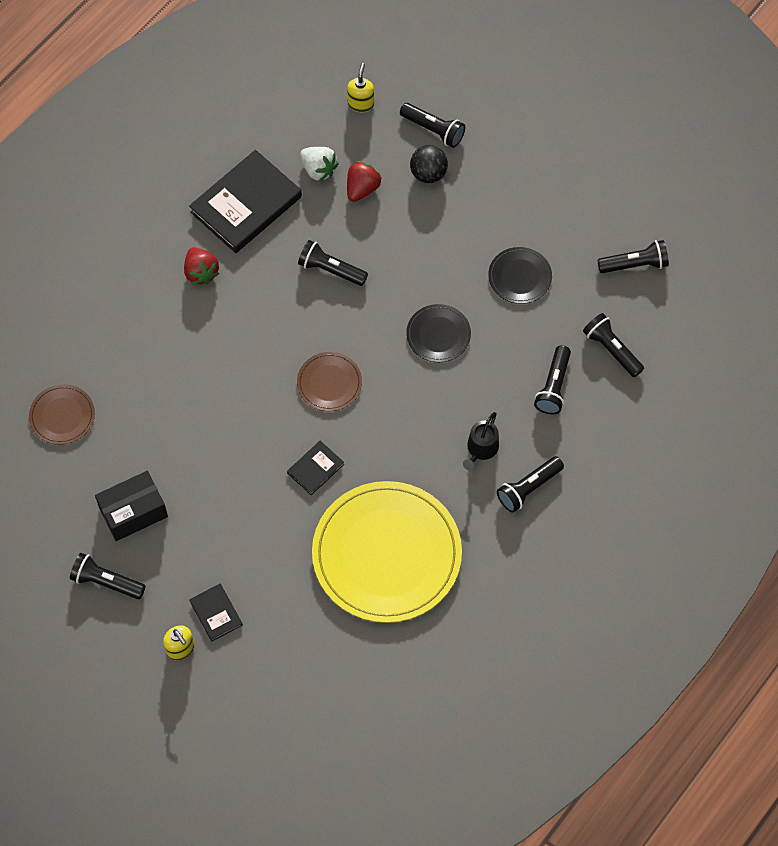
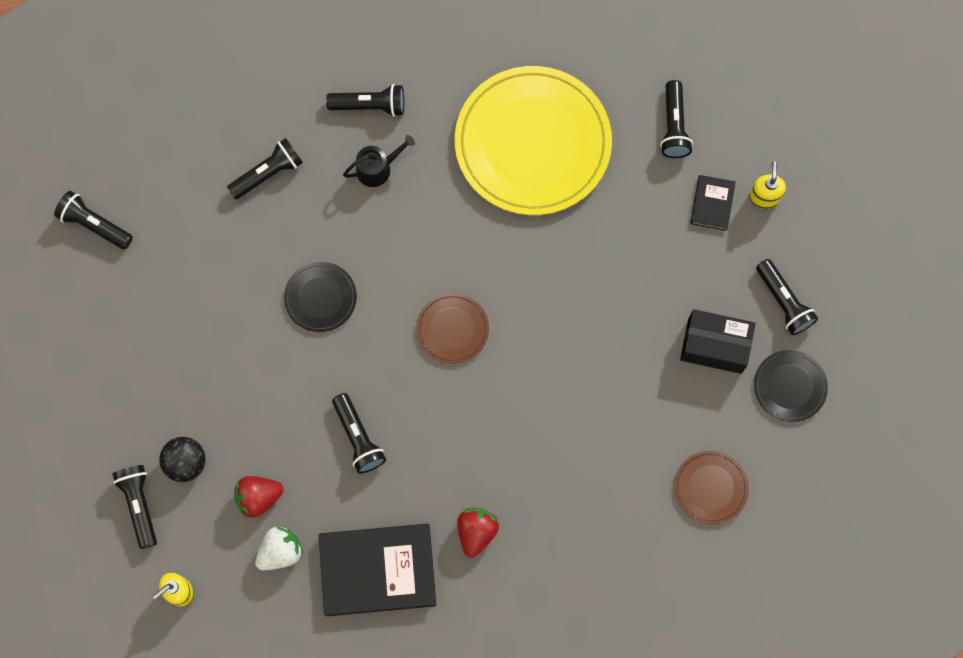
camera: 140 degrees left, 10 degrees up
(315, 469) = (529, 261): black book -> none
(318, 170) = (280, 551): white strawberry -> white strawberry turned 60 degrees clockwise
(519, 277) = (202, 294): black plate -> black plate (789, 386)
(612, 349) = (189, 166): black flashlight -> black flashlight (673, 126)

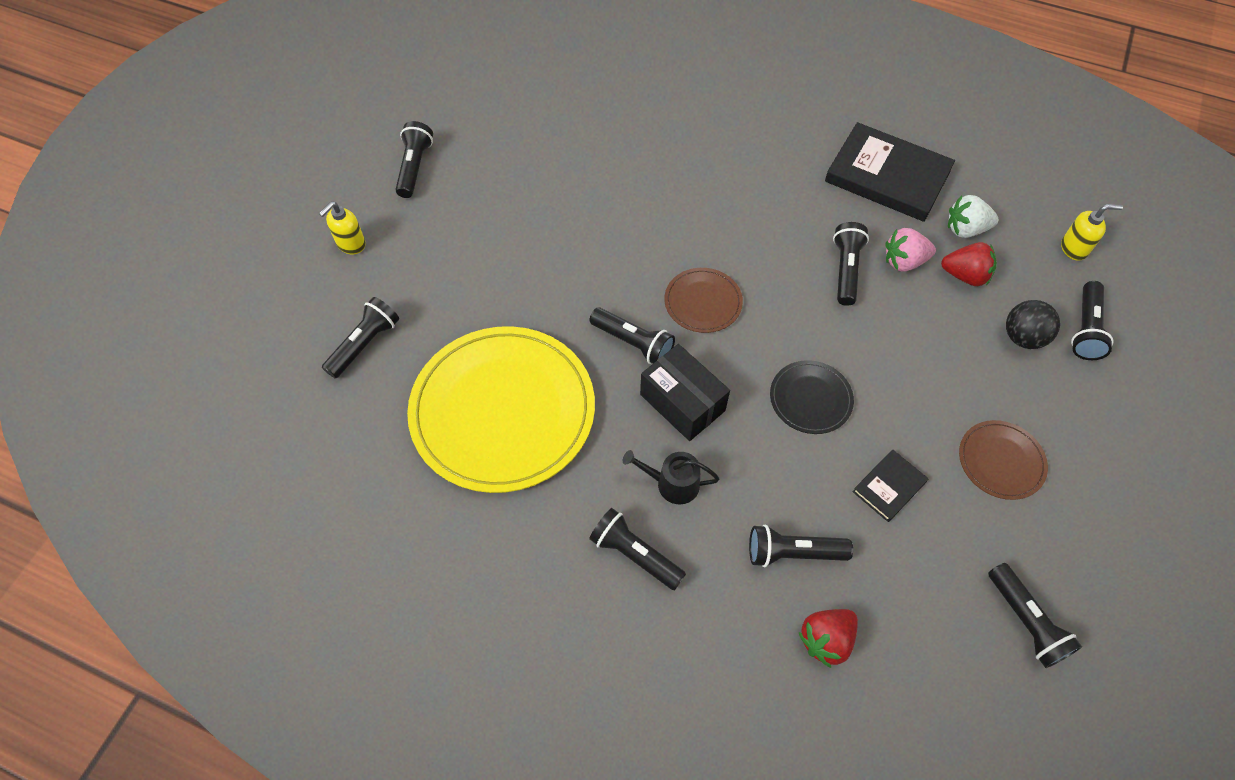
camera: 145 degrees left, 15 degrees down
(315, 479) = (904, 261): none -> pink strawberry
(476, 532) = (788, 158): red strawberry -> red strawberry (826, 640)
(480, 257) = (633, 343): none -> black flashlight
(710, 488) = (584, 92): brown plate -> brown plate (1001, 461)
(712, 204) = (396, 264): black book -> black book (889, 487)
(714, 346) = (496, 170): black box -> black box (682, 402)
(789, 386) = (467, 116): black plate -> none

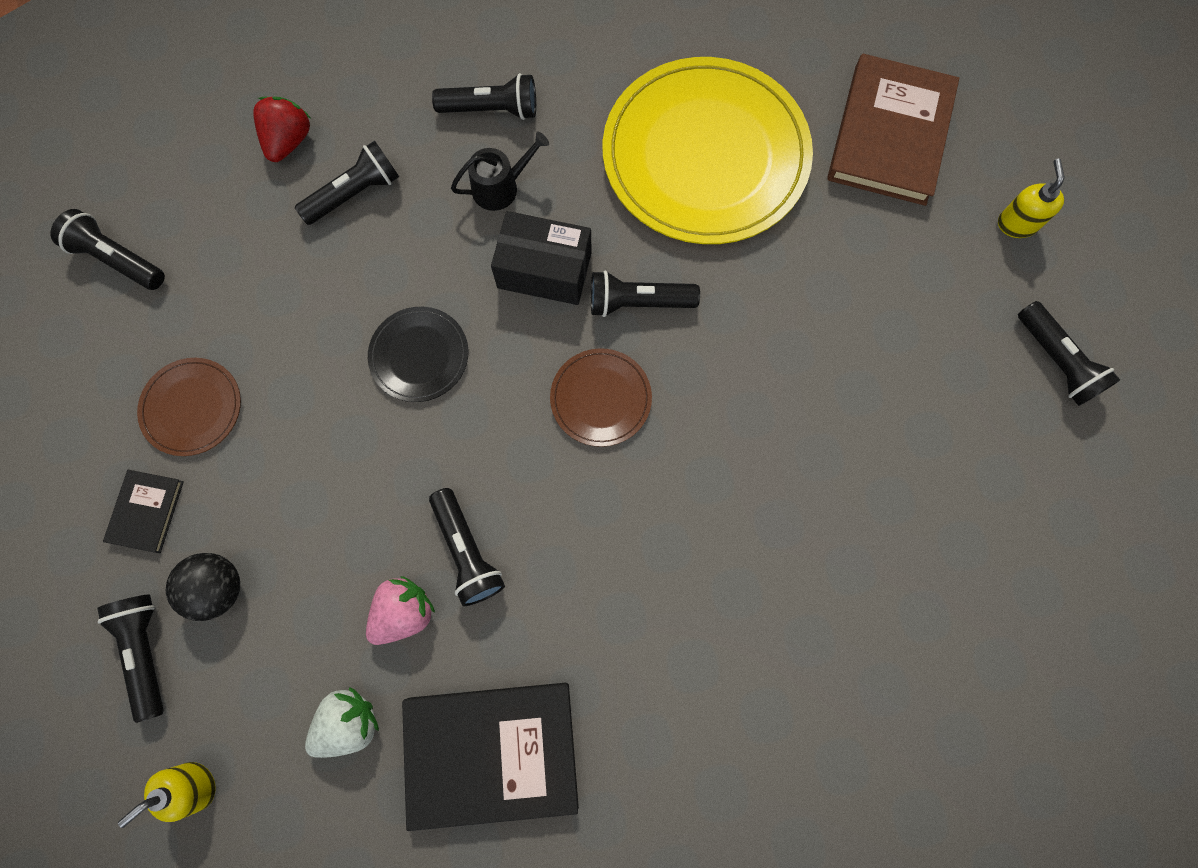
camera: 145 degrees right, 15 degrees up
(365, 344) = (890, 134): black flashlight -> brown book
(889, 487) = (295, 310): black book -> black book (146, 512)
(965, 276) = (320, 640): red strawberry -> none

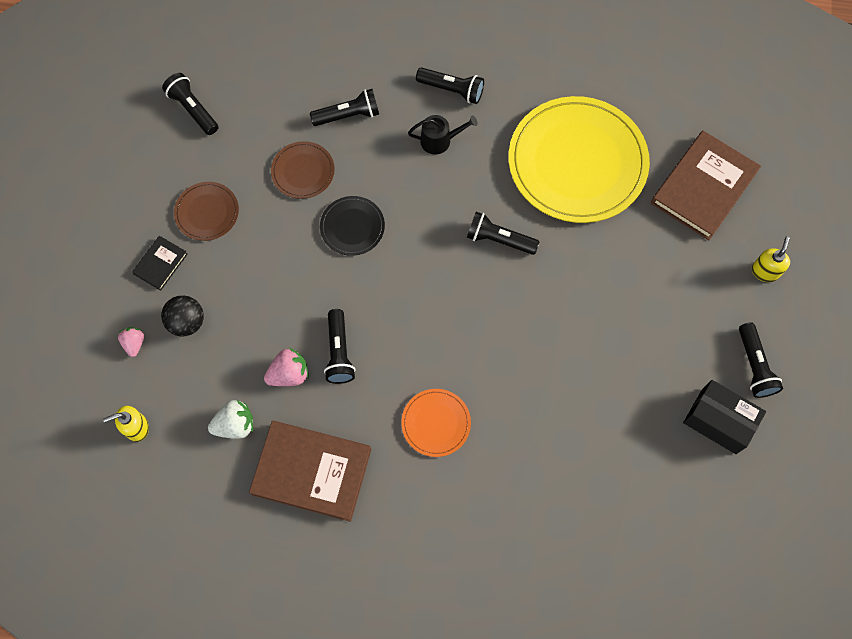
camera: 20 degrees right, 5 degrees down
(147, 651) = (134, 343): black flashlight -> pink strawberry
(289, 141) = (319, 70): red strawberry -> none
(491, 752) = (311, 472): black book -> brown book
(544, 270) = (448, 200): black box -> black box (718, 421)
(600, 398) = (453, 290): brown plate -> brown plate (303, 171)
(649, 607) = (436, 423): none -> orange plate

